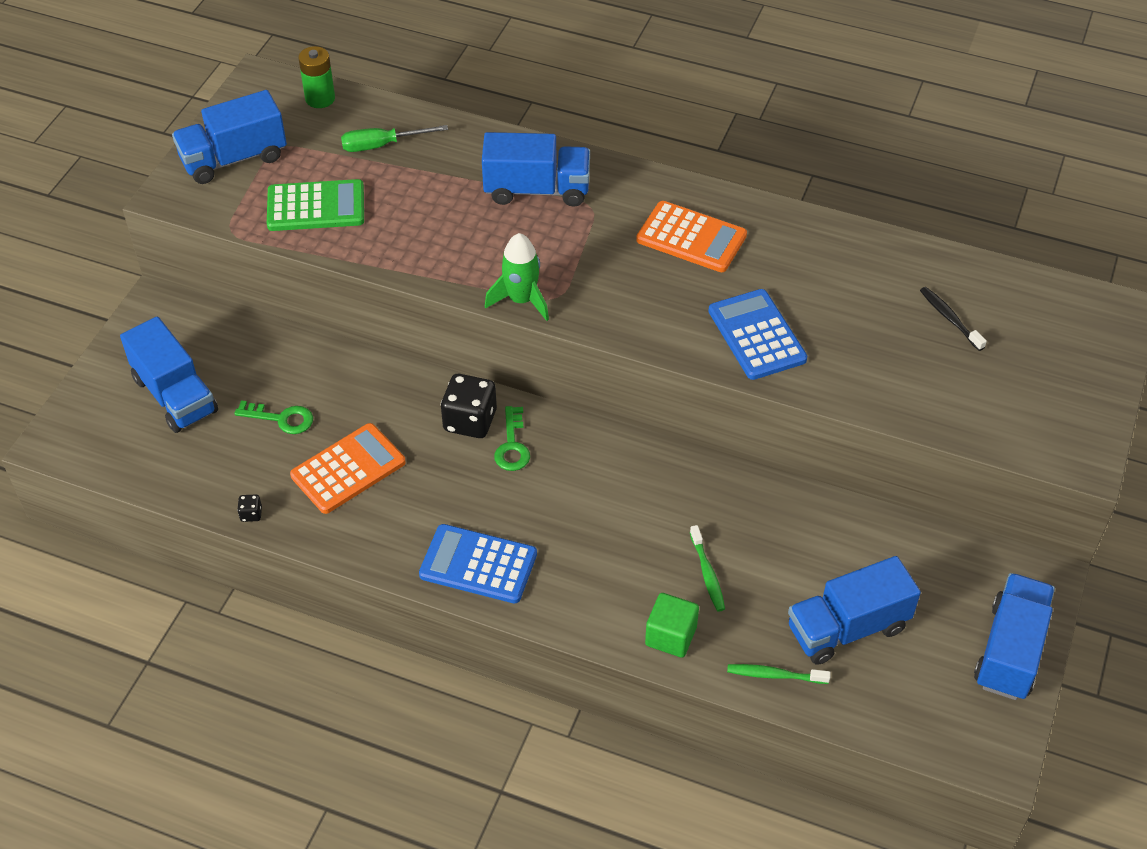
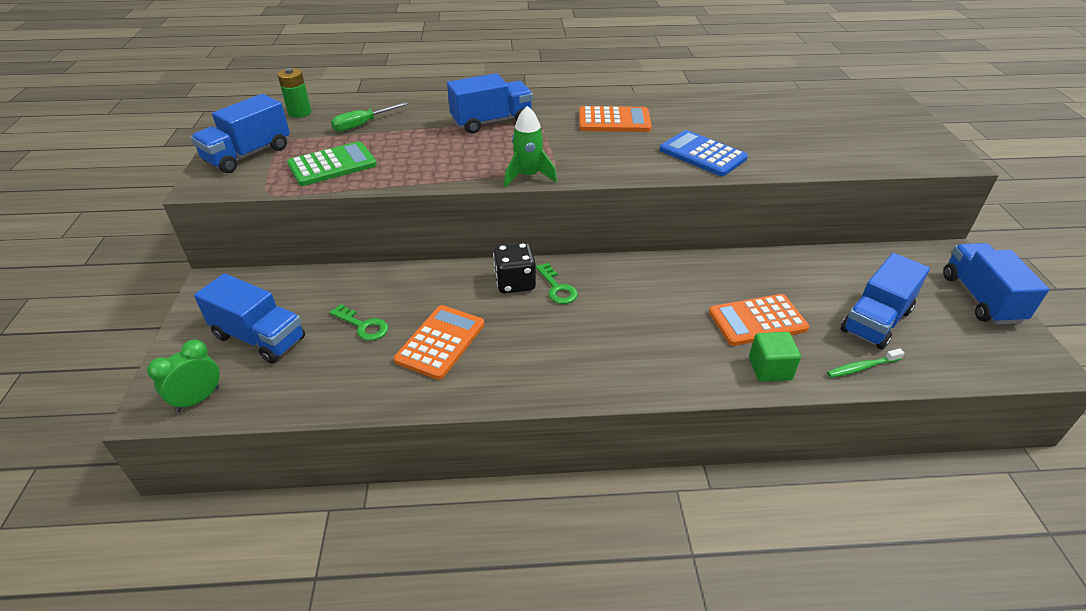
camera: 25 degrees left, 10 degrees down
(95, 448) = (198, 399): none -> green clock
(251, 514) = (375, 401): black dice -> none
(281, 419) = (363, 326): green key -> green key turned 45 degrees clockwise
(478, 564) = (590, 372): blue calculator -> none
(707, 574) = (757, 320): green toothbrush -> orange calculator
(949, 318) = (804, 119): black toothbrush -> none

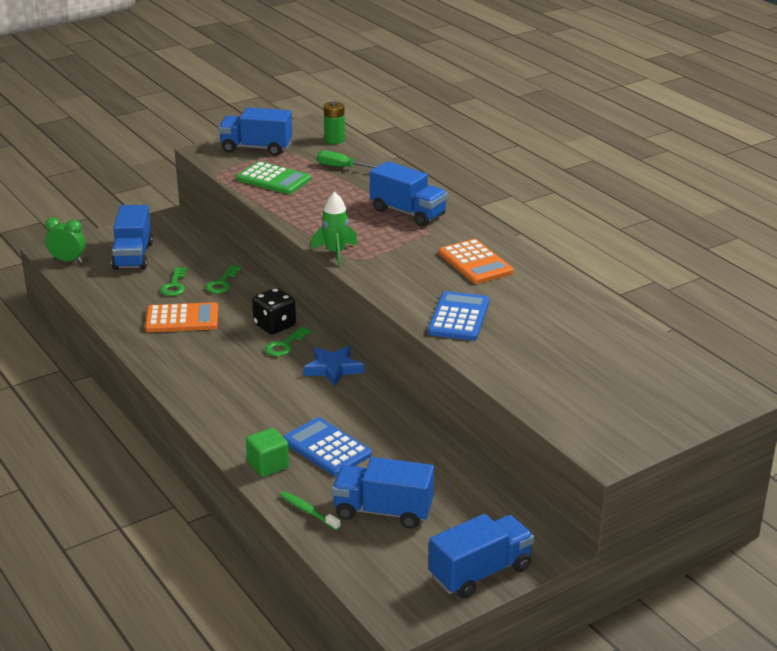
camera: 60 degrees right, 10 degrees down
(397, 290) = (222, 283): none -> green key
(623, 273) = (333, 368): none -> blue star
(757, 320) = (327, 448): orange calculator -> blue calculator

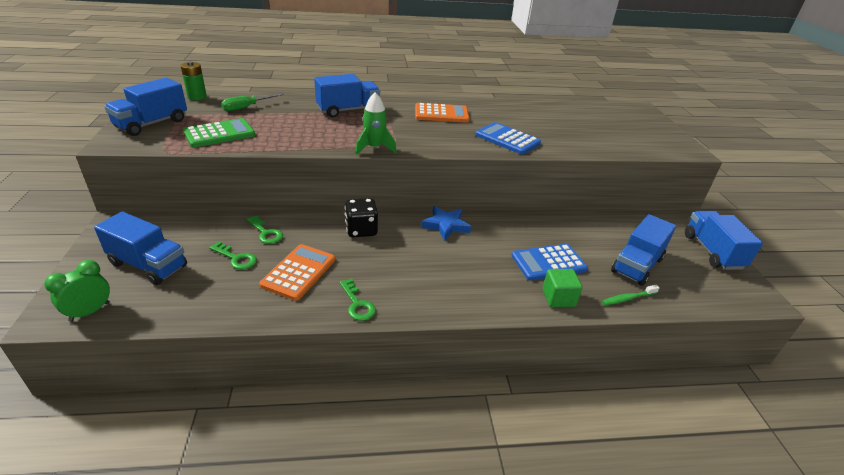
camera: 65 degrees left, 5 degrees up
(285, 345) = (394, 235): green key -> green key (357, 304)

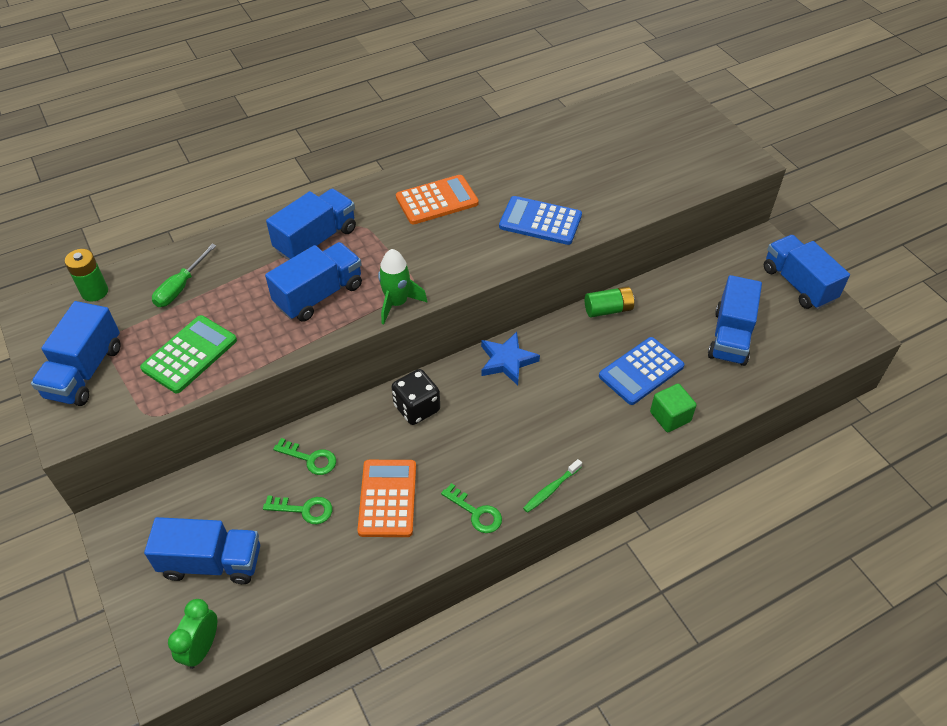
camera: 20 degrees left, 15 degrees up
(326, 132) = (319, 295): none -> blue truck
(541, 221) = (608, 309): none -> green battery
(627, 298) = (736, 388): green toothbrush -> green toothbrush (551, 489)

